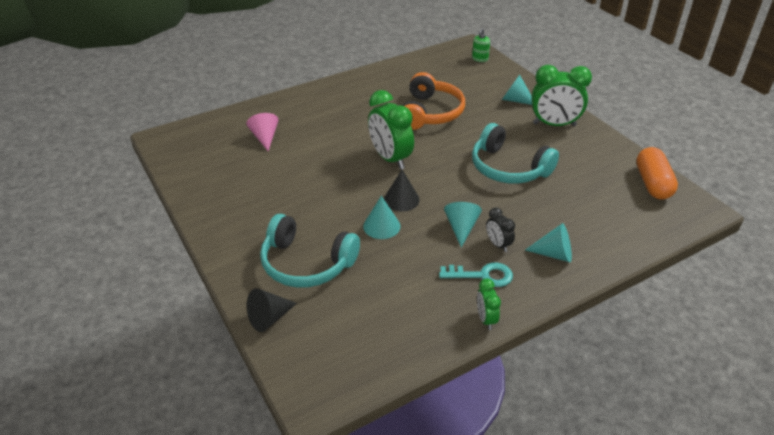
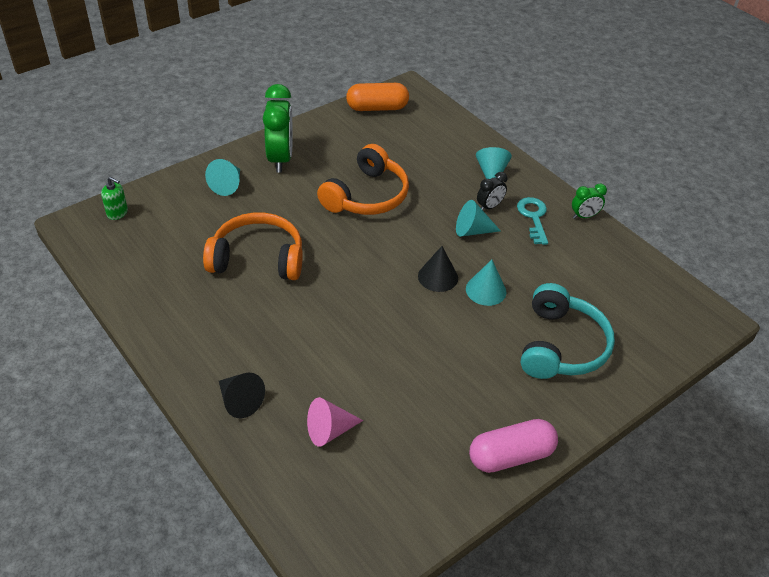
camera: 100 degrees left, 5 degrees up
(211, 215) = (510, 456): none -> pink capsule
(269, 318) = (644, 364): black cone -> black cone (240, 401)
(390, 159) = (363, 291): green clock -> none
(508, 168) = (366, 196): turquoise headphones -> orange headphones

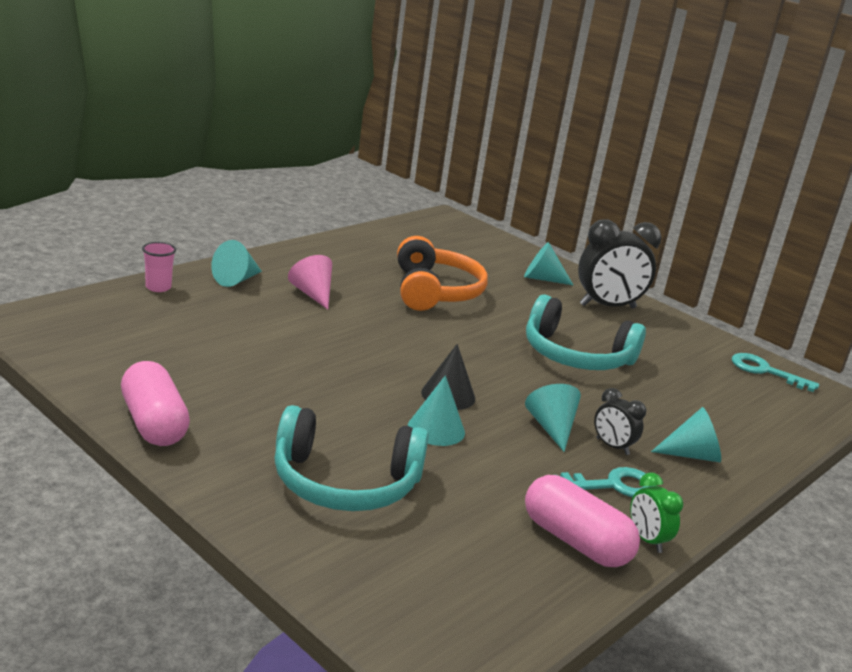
camera: 80 degrees right, 20 degrees down
(117, 213) = (470, 232): green soap dispenser -> none
(240, 401) = (236, 280): black cone -> turquoise cone
(261, 466) = (158, 287): none -> pink cup
(280, 159) = (607, 306): green clock -> black clock
(329, 431) = (198, 319): pink cone -> pink cone (312, 294)
(366, 196) = (576, 355): orange headphones -> turquoise headphones
(377, 108) = (765, 371): orange capsule -> turquoise key
(594, 246) = (575, 541): none -> pink capsule

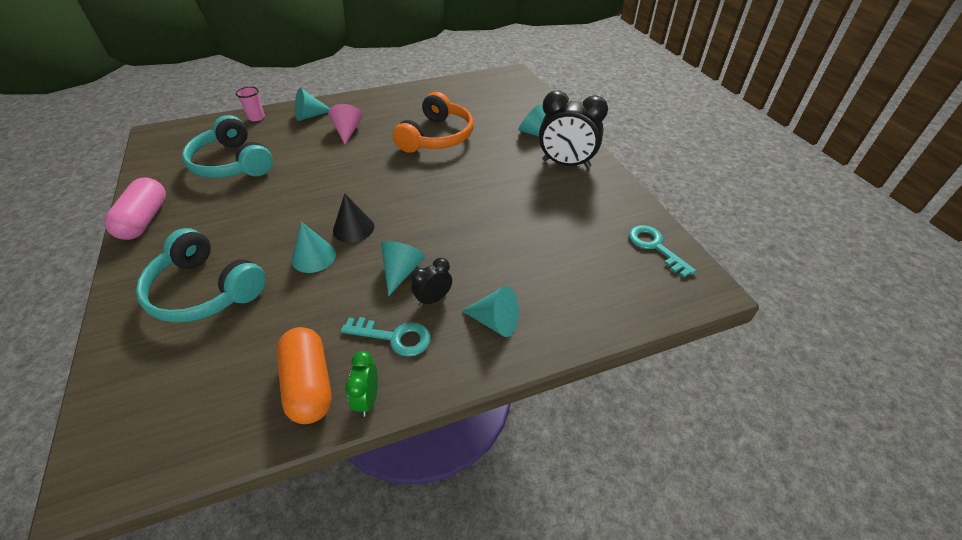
camera: 30 degrees right, 20 degrees up
(575, 541) = (309, 384): pink capsule -> orange capsule
(576, 355) = (491, 207): turquoise headphones -> turquoise headphones (232, 163)
(612, 446) = (433, 299): black clock -> black clock turned 75 degrees clockwise

